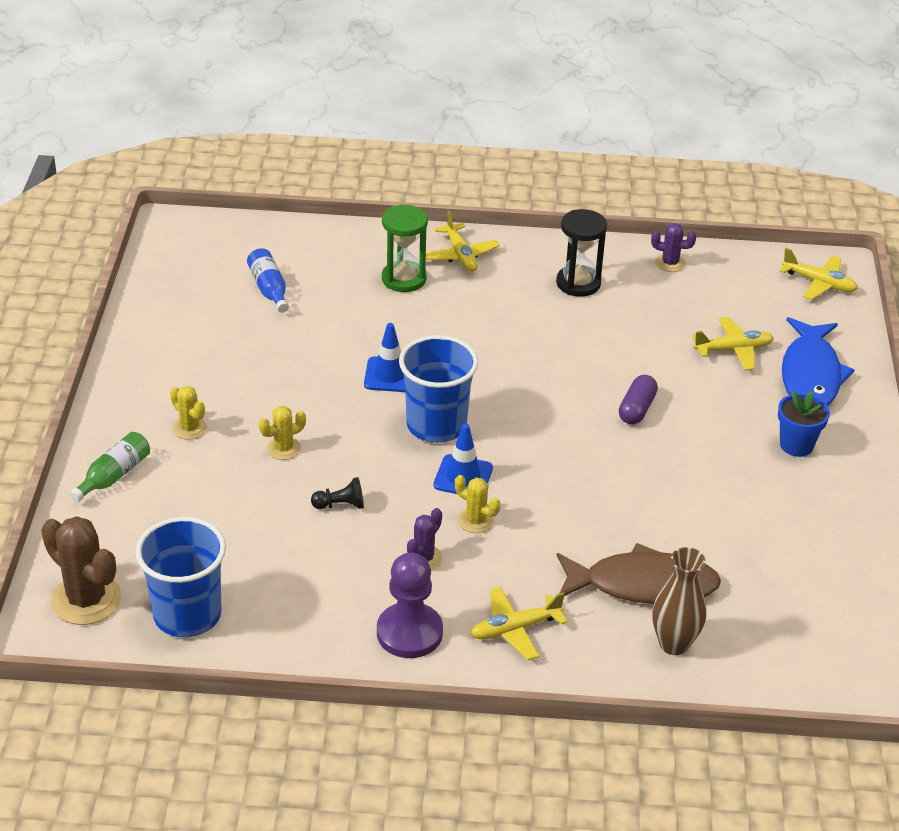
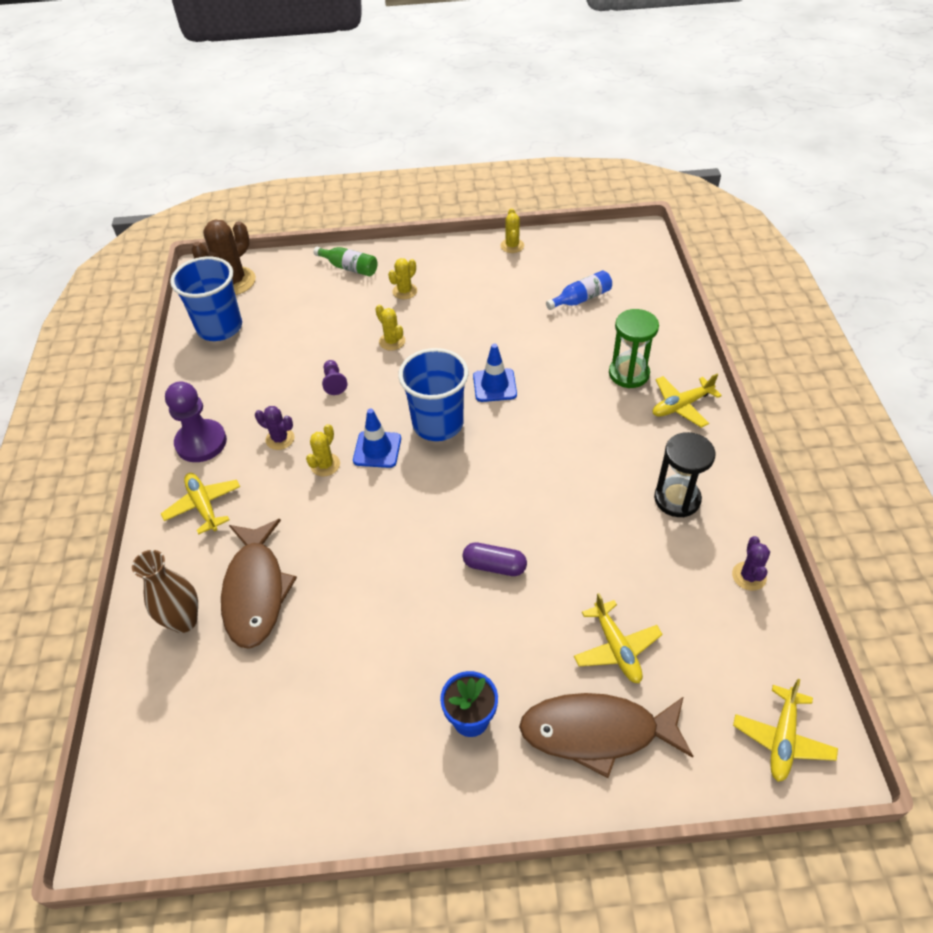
camera: 85 degrees right, 10 degrees up
(141, 325) = (512, 246): none -> yellow cactus
(340, 505) = (334, 382): black pawn -> purple pawn
(811, 375) = (597, 732): blue fish -> brown fish

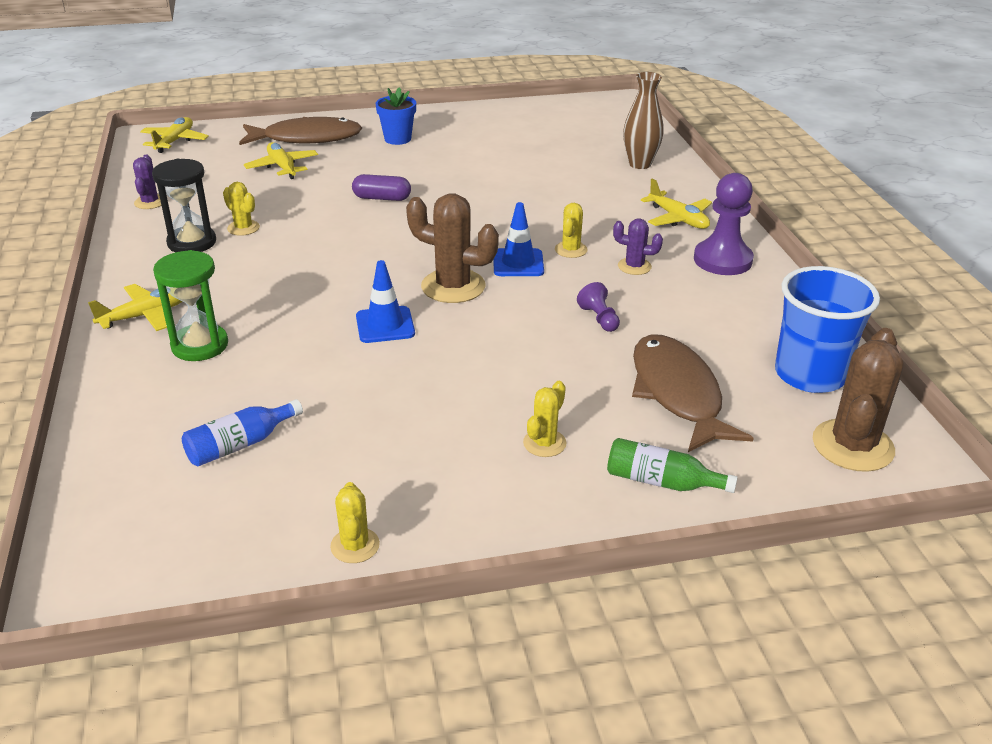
camera: 170 degrees right, 15 degrees down
(256, 591) = (590, 178): brown fish -> brown fish (677, 393)
(392, 341) = (539, 368): yellow cactus -> yellow cactus (243, 228)
(438, 424) = (453, 286): blue cup -> brown cactus

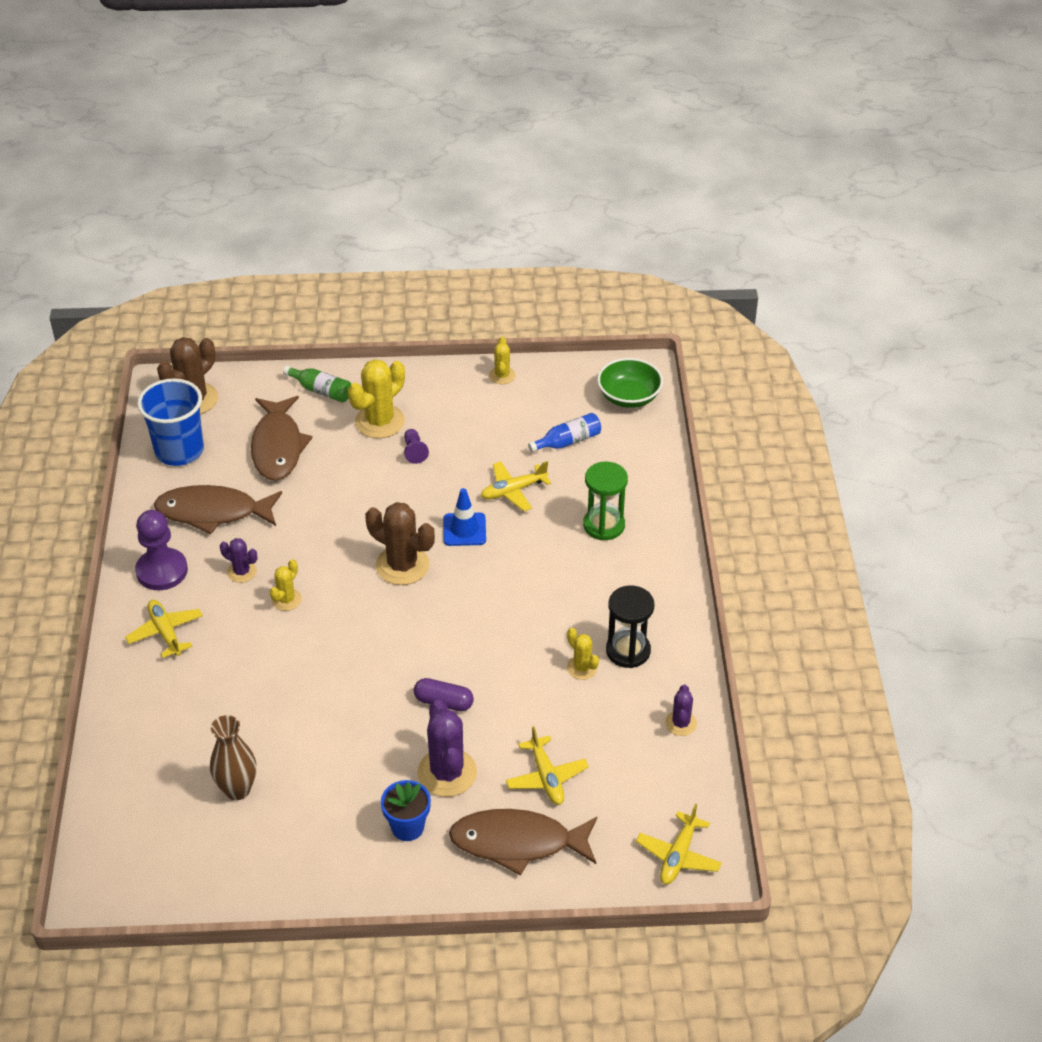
camera: 170 degrees left, 10 degrees up
(121, 530) = (629, 397): none -> green bowl
(145, 315) = (651, 561): yellow plane -> yellow plane (513, 491)
(370, 163) = (447, 773): none -> purple cactus
(518, 263) = (339, 588): blue traffic cone -> none
(544, 443) = (379, 421): yellow cactus -> yellow cactus, size x1.84
(599, 319) = (299, 517): purple pawn -> purple pawn (414, 451)
(640, 164) = (149, 734): brown vase -> brown vase (237, 789)
(708, 314) = (213, 512): none -> brown fish

